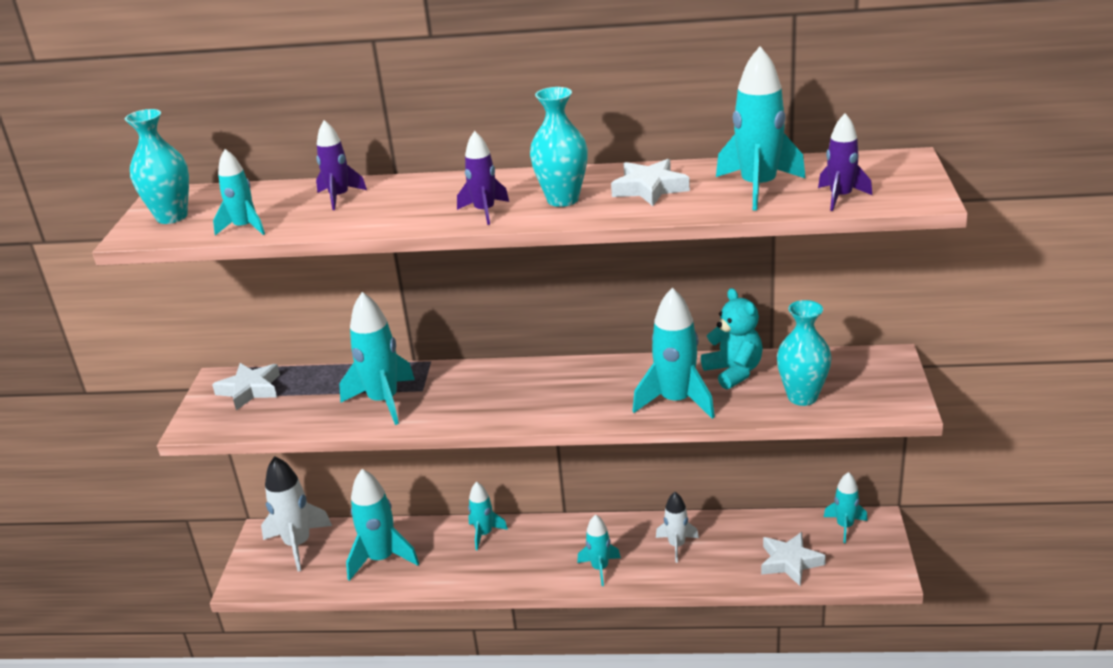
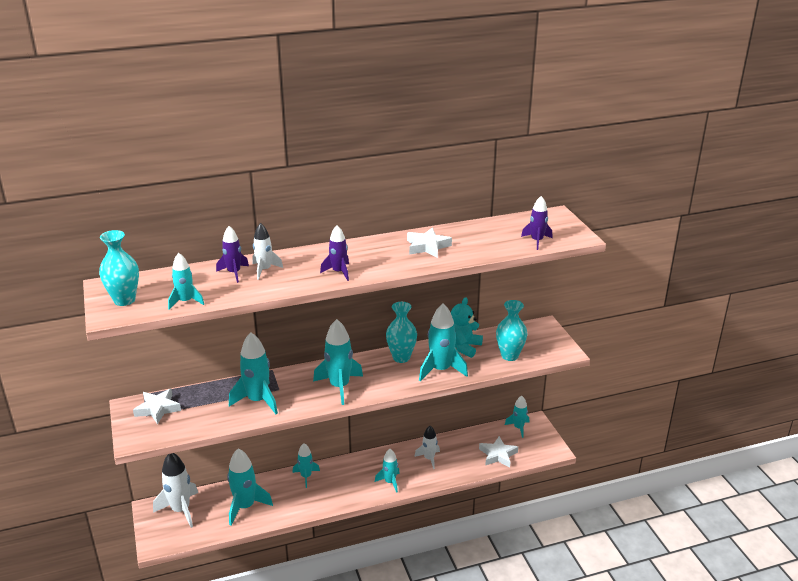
camera: 25 degrees left, 0 degrees up
(383, 197) = (264, 270): none -> white rocket
(563, 199) = (381, 259): turquoise vase -> turquoise vase (401, 357)
(734, 372) = (464, 347): turquoise teddy bear -> turquoise teddy bear turned 105 degrees counterclockwise
(758, 187) = (488, 239): turquoise rocket -> turquoise rocket (339, 387)

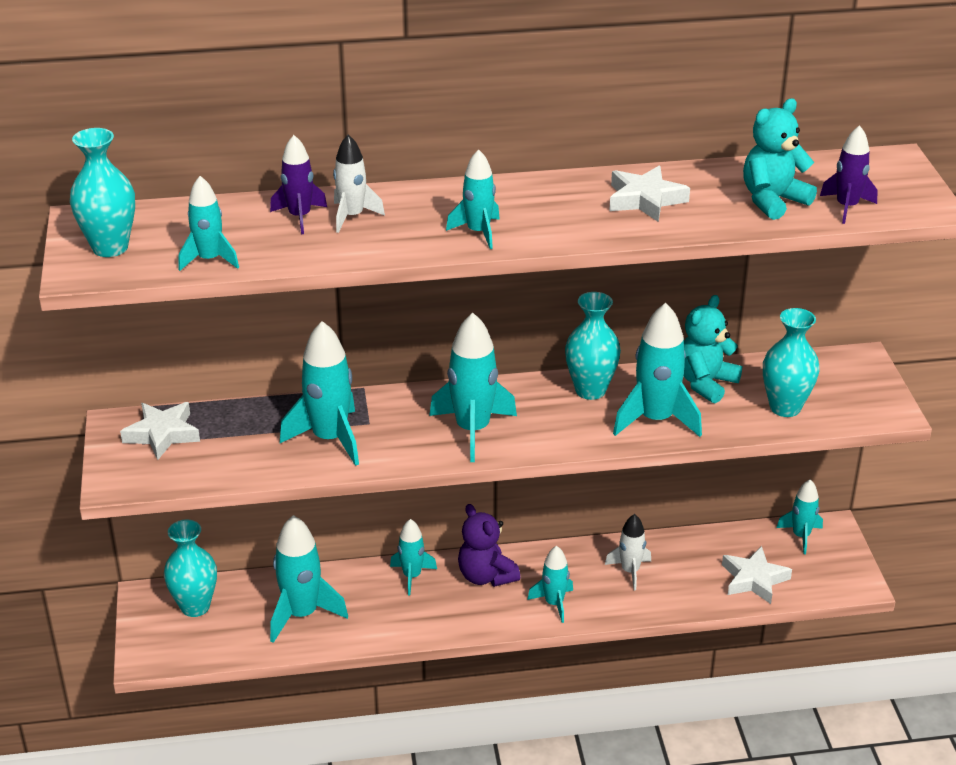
camera: 10 degrees right, 5 degrees up
(181, 510) = (195, 606): white rocket -> turquoise vase
(338, 272) = (478, 232): purple rocket -> turquoise rocket
(348, 471) = (486, 576): none -> purple teddy bear
(496, 241) = (772, 200): none -> turquoise teddy bear

